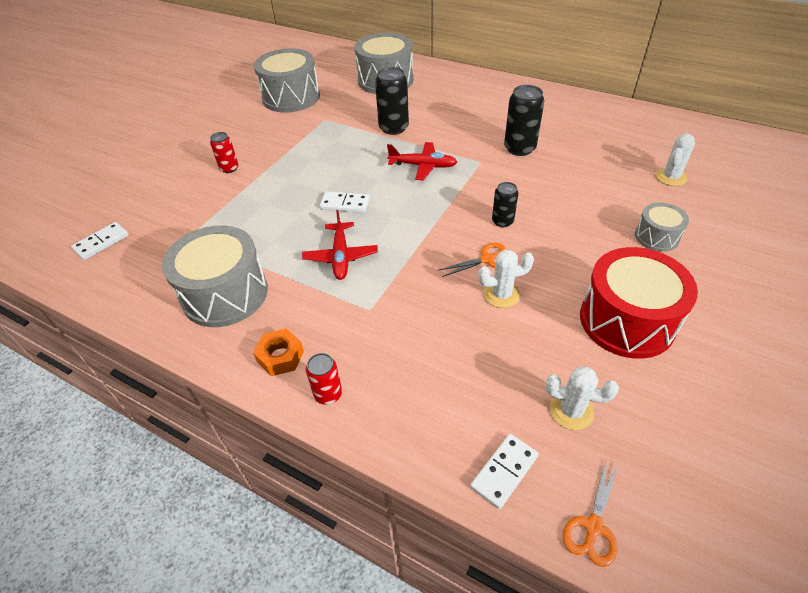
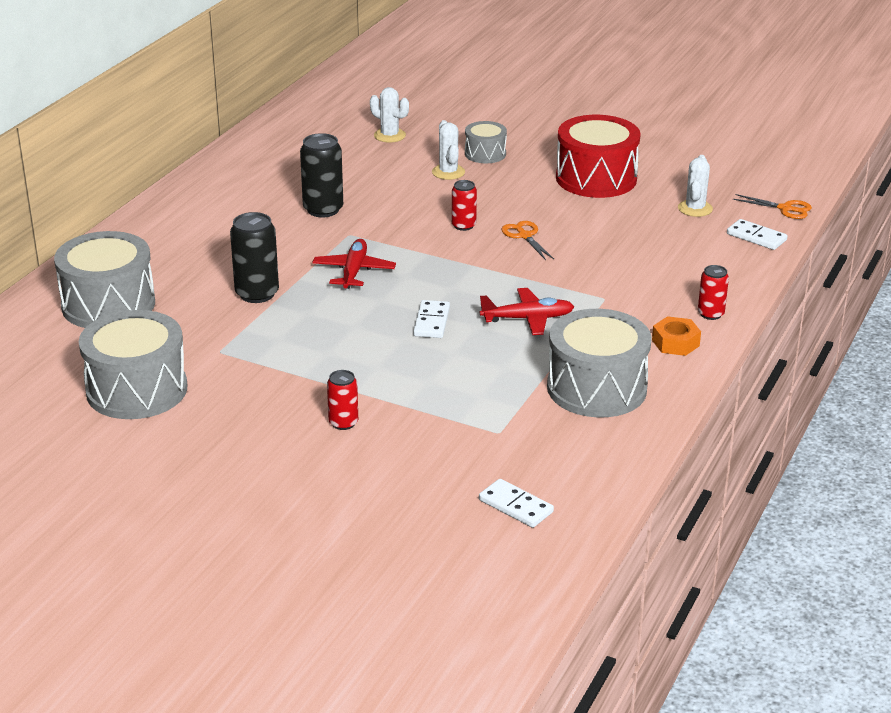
camera: 95 degrees left, 15 degrees down
(501, 294) = (573, 231): white cactus -> white cactus (448, 172)
(502, 221) = (463, 226): black can -> red can

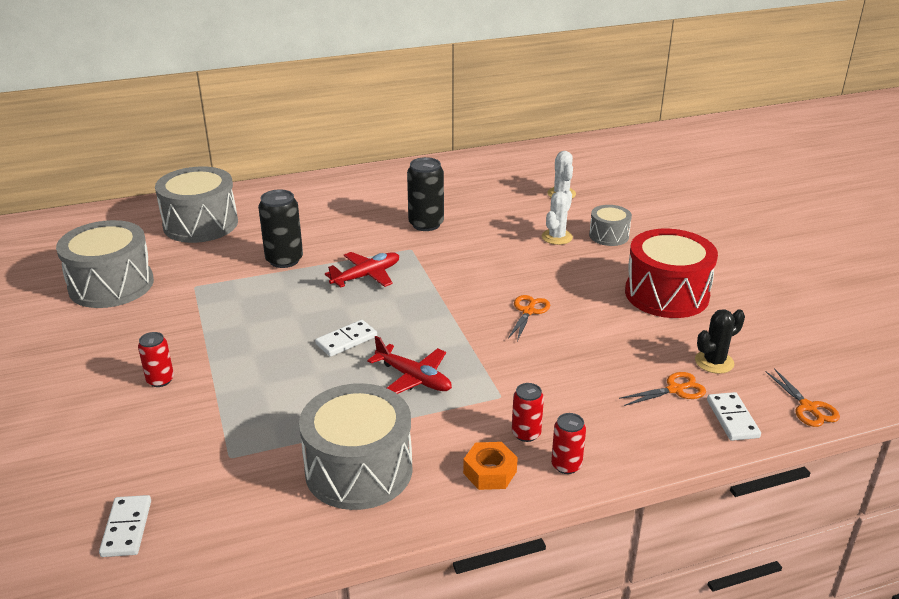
camera: 45 degrees right, 0 degrees up
(463, 226) = (497, 281): red can -> red can (526, 434)
(695, 209) = (714, 362): white cactus -> black cactus
(699, 237) = (675, 390): none -> orange scissors

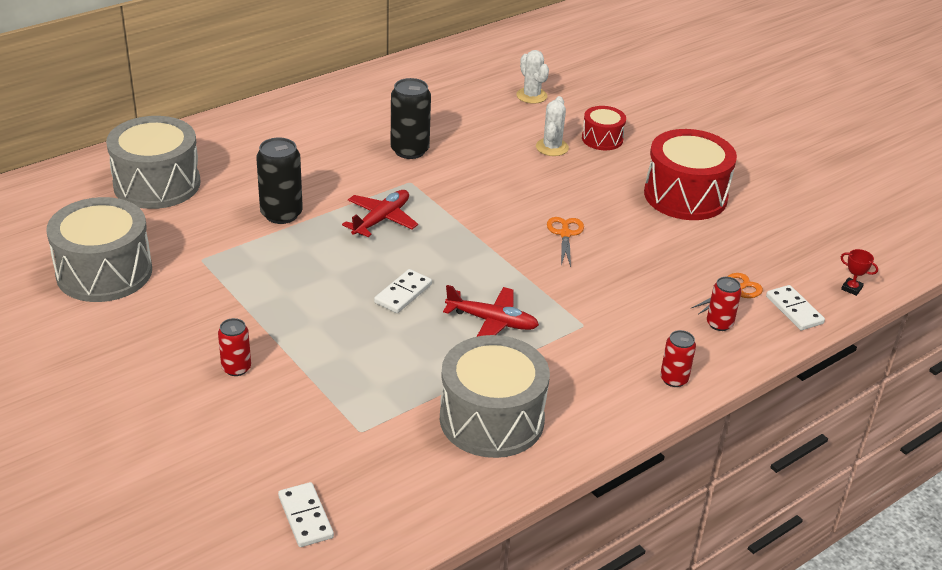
camera: 20 degrees left, 5 degrees up
(490, 472) = (611, 398): orange nut -> none
(526, 434) = (624, 357): red can -> red can (719, 324)
(609, 236) = (602, 139): grey drum -> red drum
(714, 362) = (756, 258): black cactus -> none
(808, 407) = (851, 288): orange scissors -> red trophy

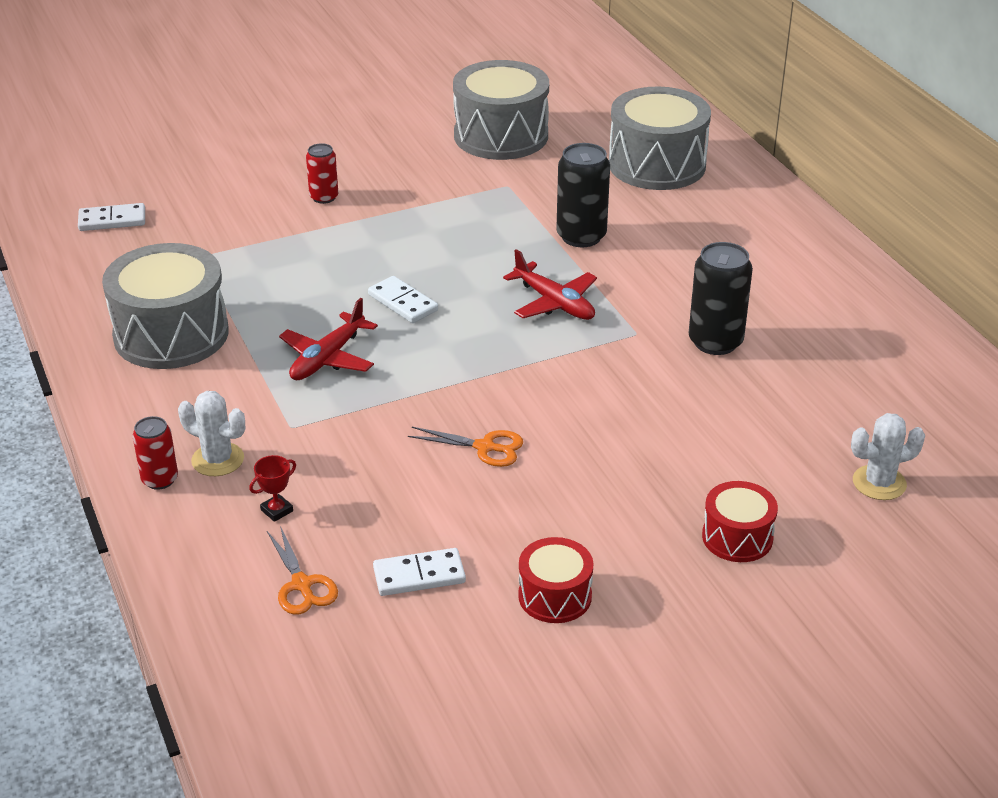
camera: 105 degrees right, 0 degrees up
(552, 147) = (714, 476): white cactus -> white cactus (218, 460)
(685, 196) = (555, 596): red drum -> red drum, size x0.53
(719, 324) = (240, 549): red can -> none
(794, 310) = (235, 637): white domino -> white domino (419, 575)
(851, 288) = (256, 727): red trophy -> red trophy (277, 510)

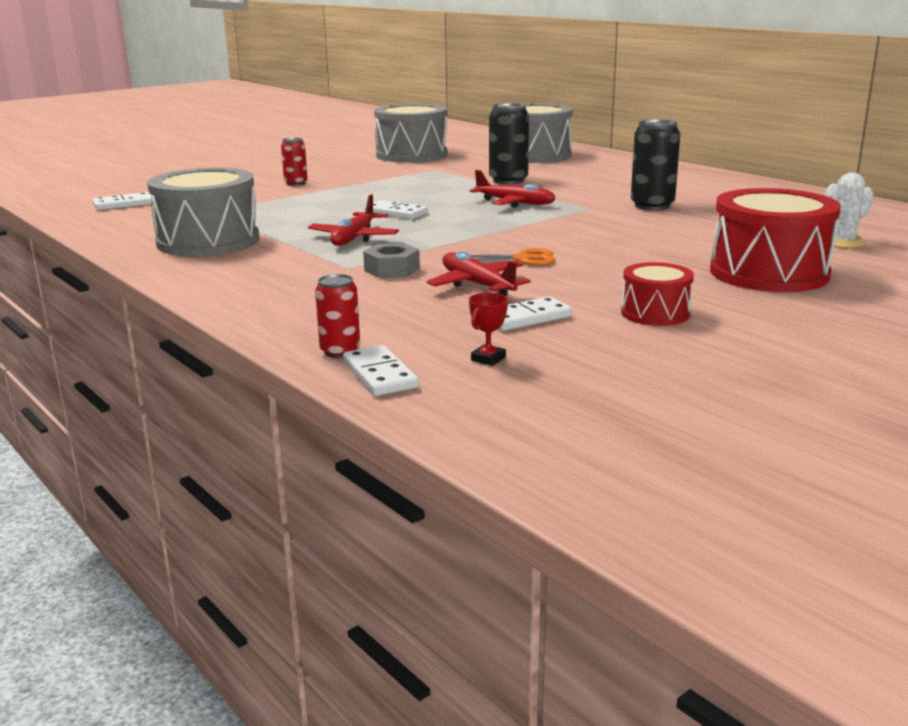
camera: 15 degrees left, 15 degrees down
(160, 479) = (245, 301): red can -> red can (340, 351)
(218, 460) = (293, 287): white cactus -> none
(227, 649) = (380, 375): none -> white domino
(277, 510) = (368, 303): red trophy -> red trophy (488, 359)
(301, 585) = (423, 334): orange scissors -> none
(334, 442) = (392, 269): none -> grey nut
(406, 494) = (477, 285): none -> red plane
(737, 537) = (769, 273): red drum -> red drum, size x1.89

